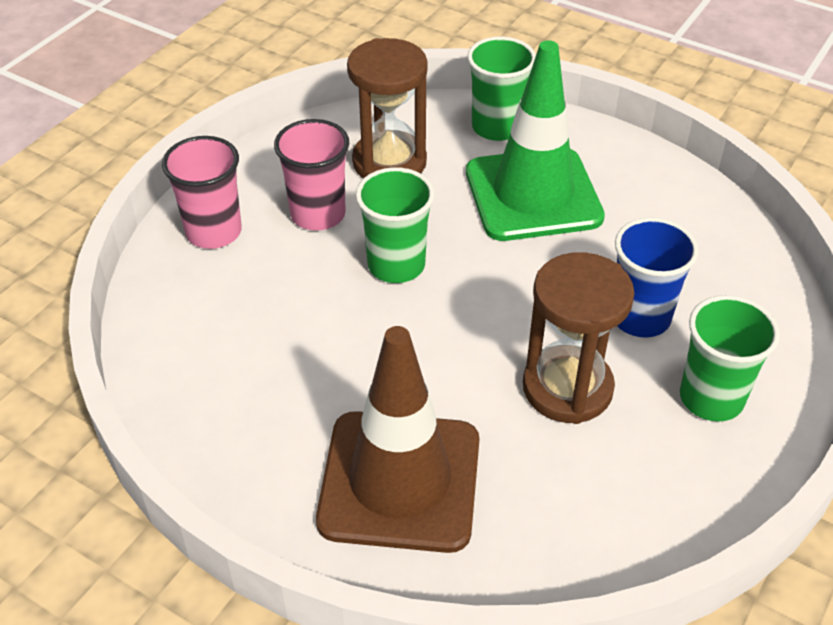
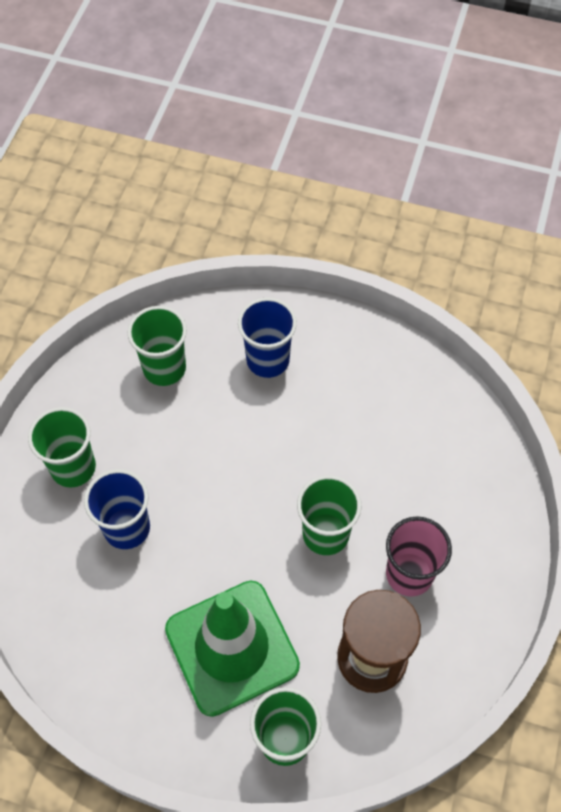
camera: 165 degrees right, 15 degrees up
(214, 232) = (484, 532): pink cup -> none
(400, 481) = (268, 360): brown traffic cone -> blue cup
(564, 505) = (164, 368): none -> green cup
(567, 388) = (174, 452): brown hourglass -> none

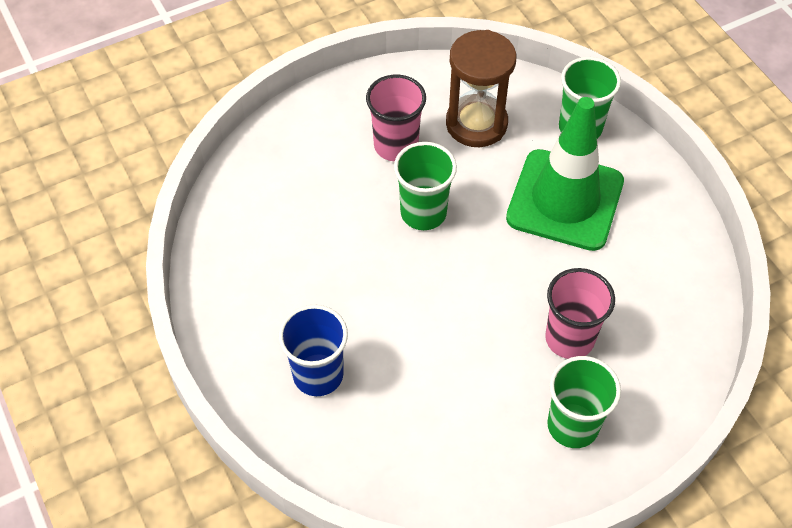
camera: 135 degrees left, 5 degrees down
(127, 528) = (569, 338): blue cup -> pink cup
(164, 368) = (412, 447): green cup -> none

